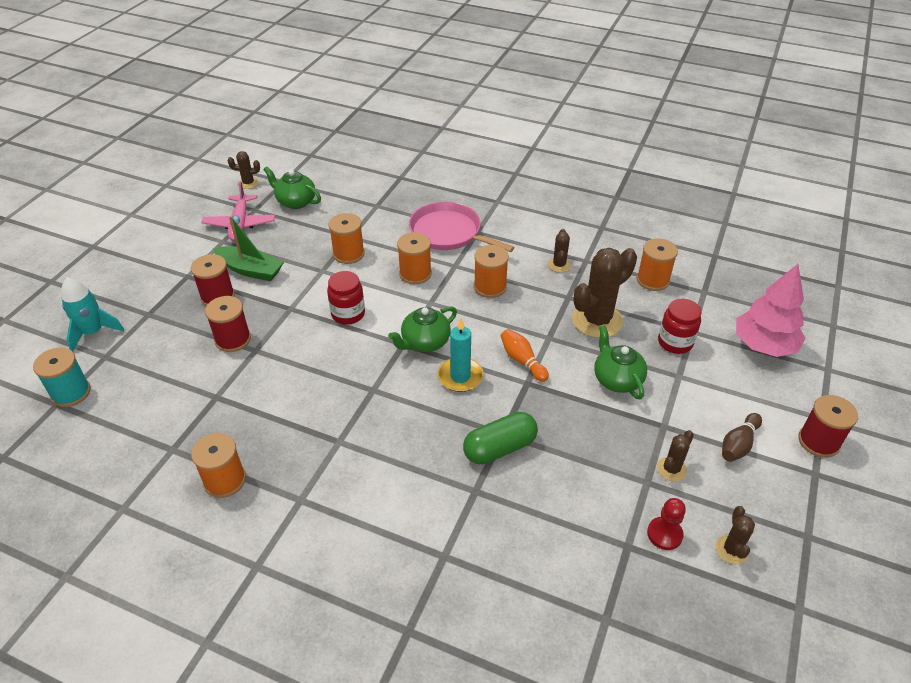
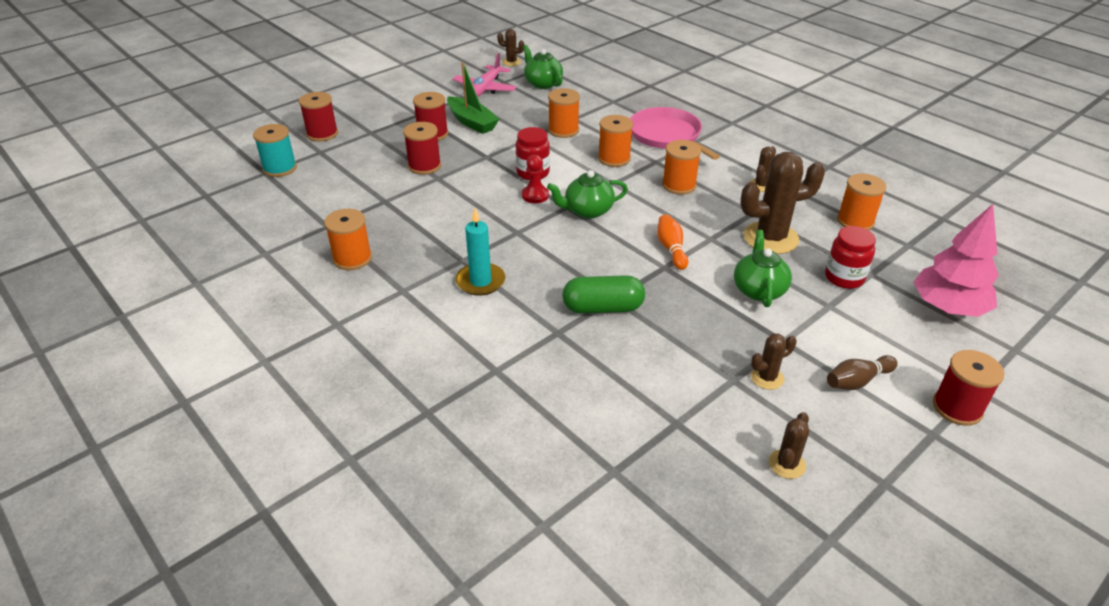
camera: 25 degrees right, 5 degrees down
(93, 332) = (322, 134): turquoise rocket -> red spool
(460, 376) = (603, 244): turquoise candle -> turquoise candle (480, 281)
(664, 534) = (722, 427): red pawn -> red pawn (535, 195)

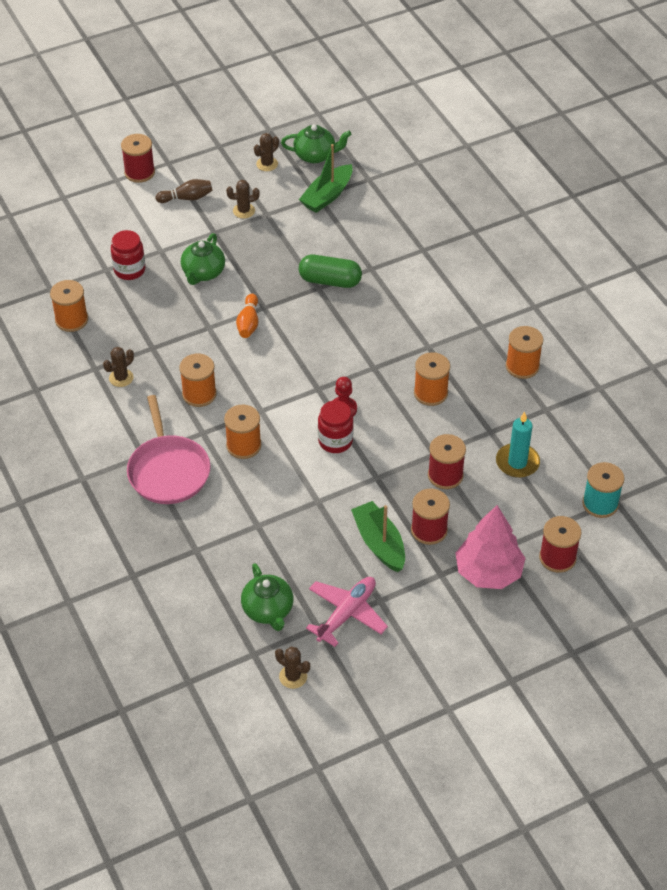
camera: 165 degrees left, 10 degrees up
(480, 281) = (417, 322): turquoise candle -> turquoise candle (517, 462)
(563, 130) = (278, 505): orange spool -> orange spool (430, 393)
(587, 211) = (301, 379): green teapot -> green teapot (315, 155)
(664, 426) = (327, 196): none -> green boat
(770, 238) = (158, 317): brown cactus -> none
(947, 307) = (76, 233): pink tree -> pink tree (488, 572)

